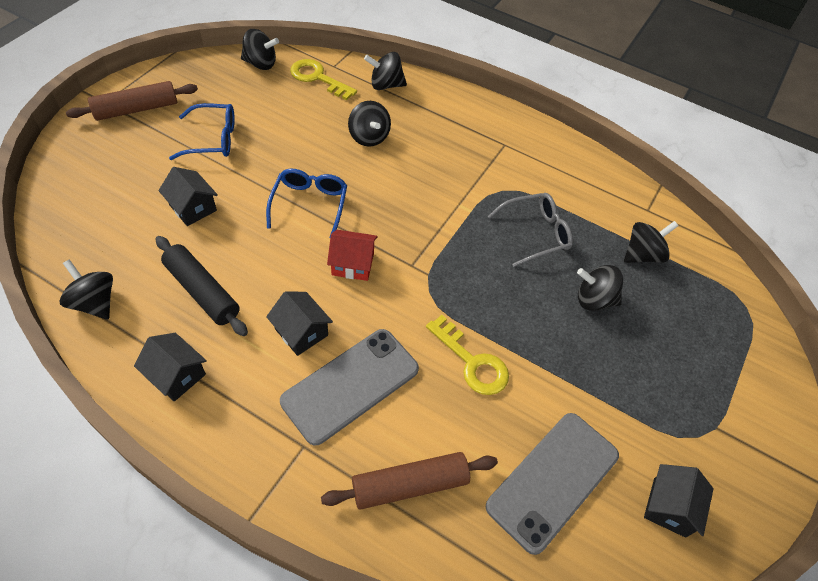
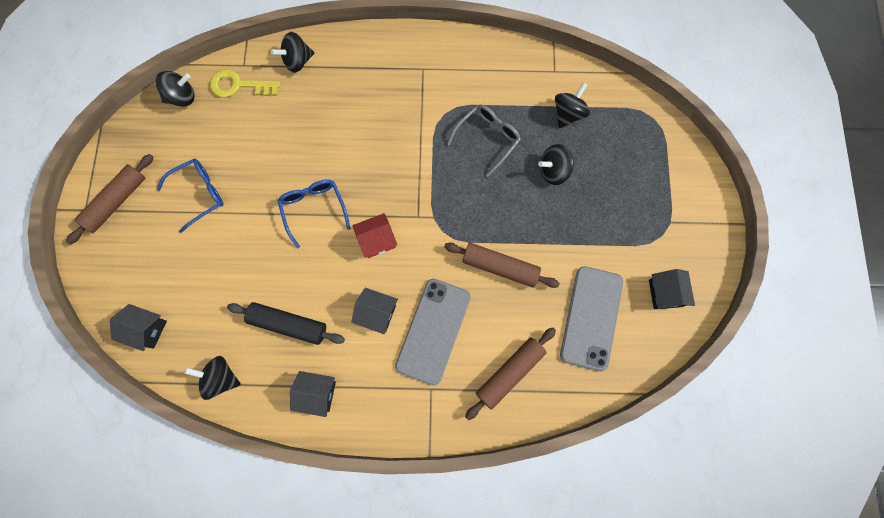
camera: 25 degrees left, 20 degrees up
(193, 208) = (230, 263): black house -> black house (146, 329)
(369, 137) = (317, 121): black spinning top -> none
(472, 362) = (500, 267): yellow key -> brown rolling pin

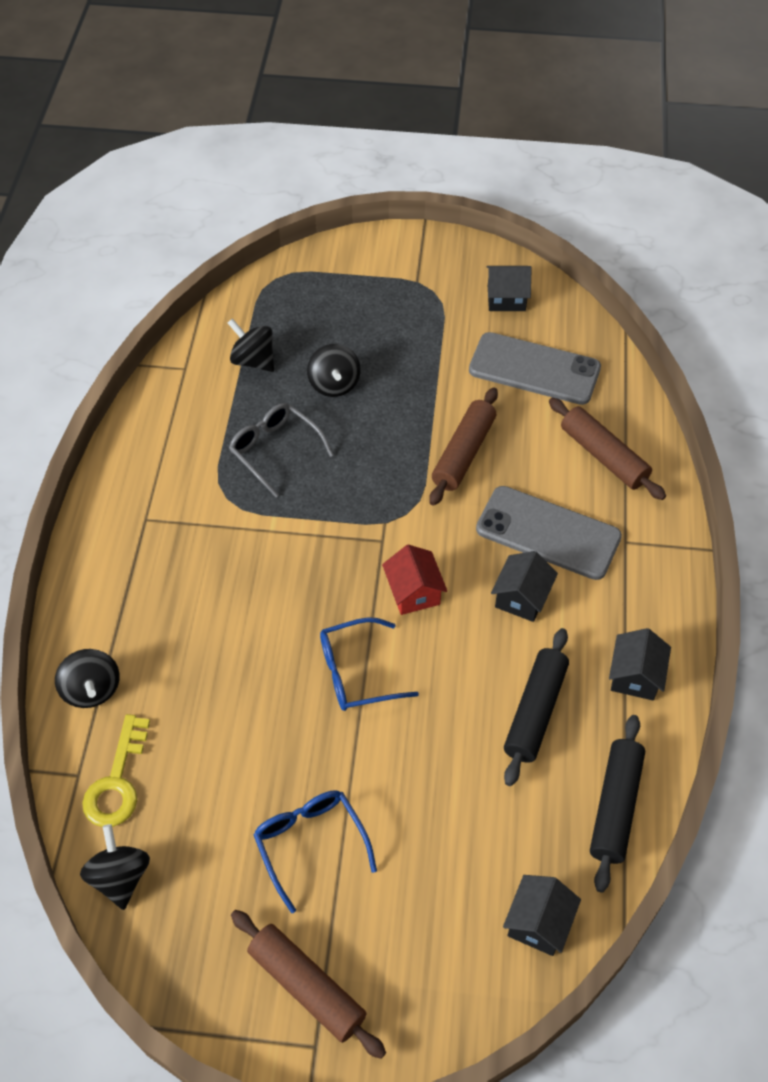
camera: 85 degrees left, 20 degrees down
(221, 378) = (615, 806): black spinning top -> black rolling pin

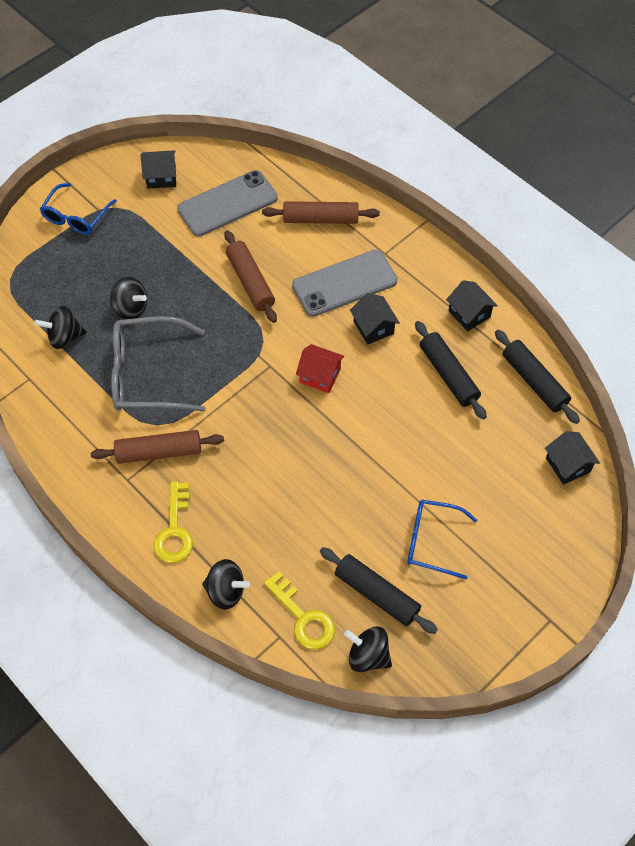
camera: 50 degrees left, 5 degrees up
(124, 597) = (175, 530): none -> yellow key
(200, 833) = (376, 594): none -> black rolling pin
(276, 451) = (149, 374): grey glasses -> grey glasses, size x1.56
(306, 987) = (514, 601): brown rolling pin -> brown rolling pin (159, 452)
(358, 672) = (346, 441): blue glasses -> blue glasses (76, 216)
(506, 298) = (161, 177): black house -> black house turned 45 degrees clockwise

